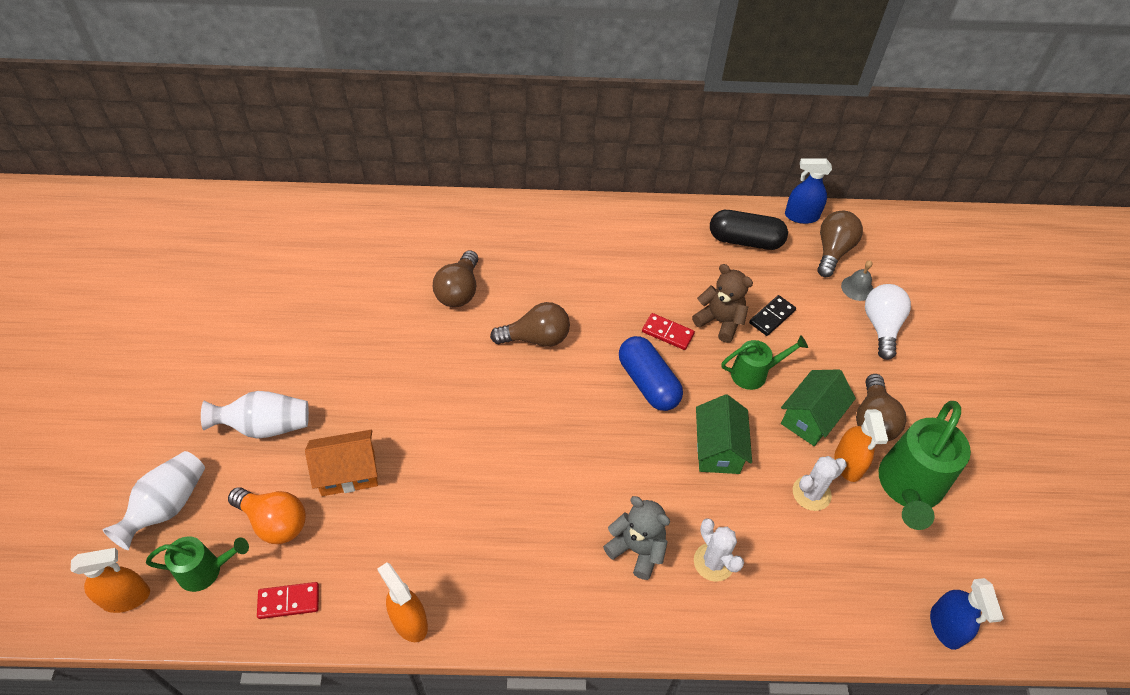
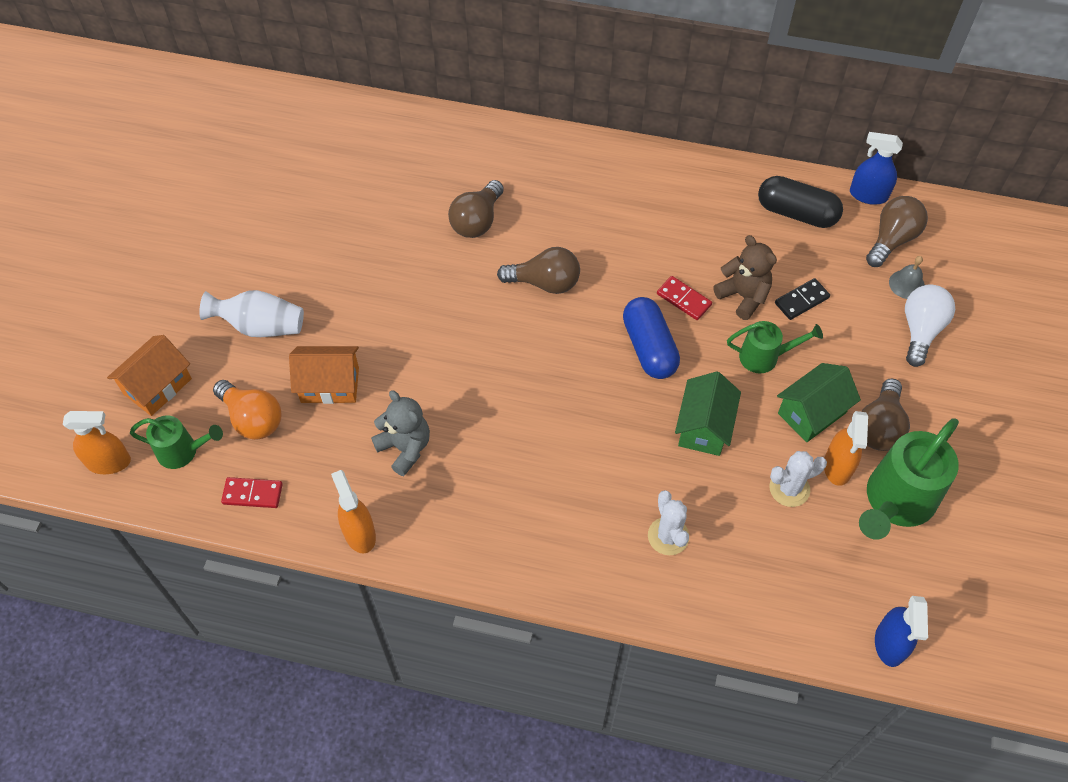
camera: 15 degrees right, 5 degrees up
(167, 506) = (157, 386): white vase -> orange house
(637, 549) = (594, 509): grey teddy bear -> grey teddy bear (405, 448)

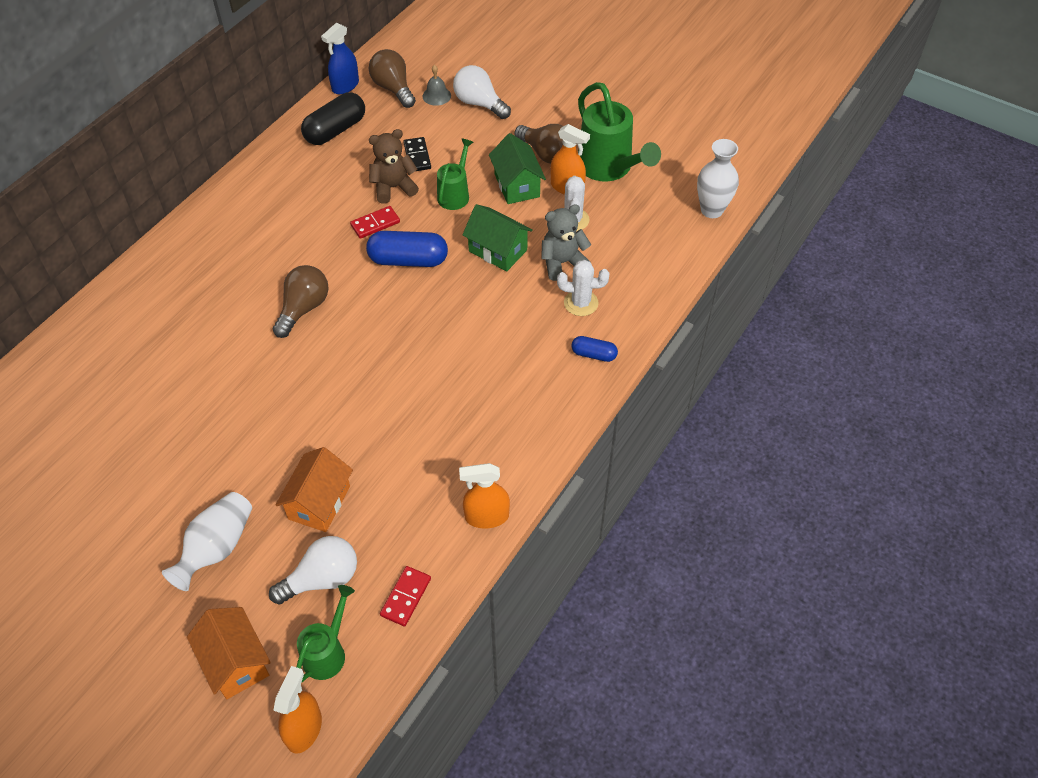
camera: 70 degrees left, 5 degrees down
(252, 419) = (322, 579): orange light bulb -> white light bulb
(405, 448) = (417, 459): grey teddy bear -> grey teddy bear (562, 263)
(477, 221) = (205, 338): brown light bulb -> none
(601, 572) = (594, 354): none -> blue capsule
(890, 644) = (712, 210): blue spray bottle -> white vase

